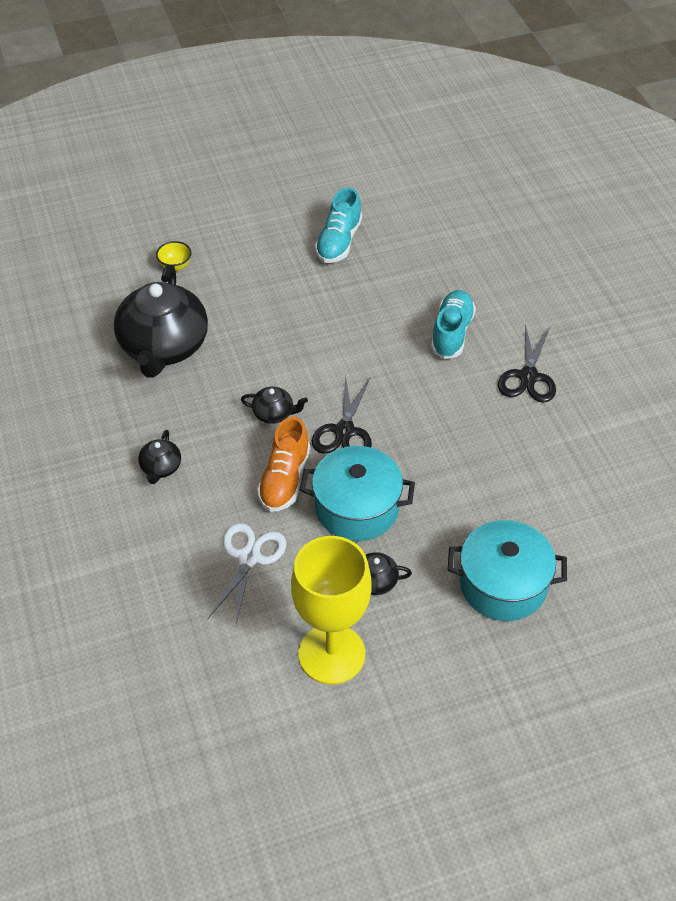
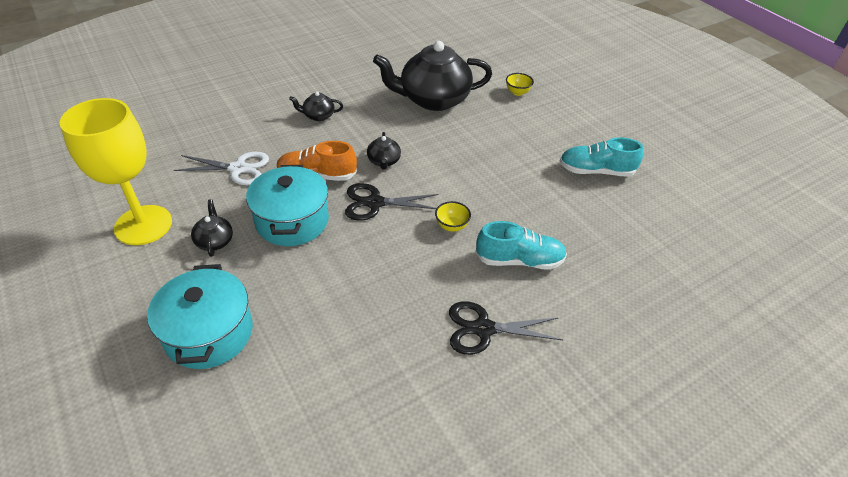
camera: 75 degrees right, 5 degrees down
(395, 373) = (451, 226): none -> yellow bowl

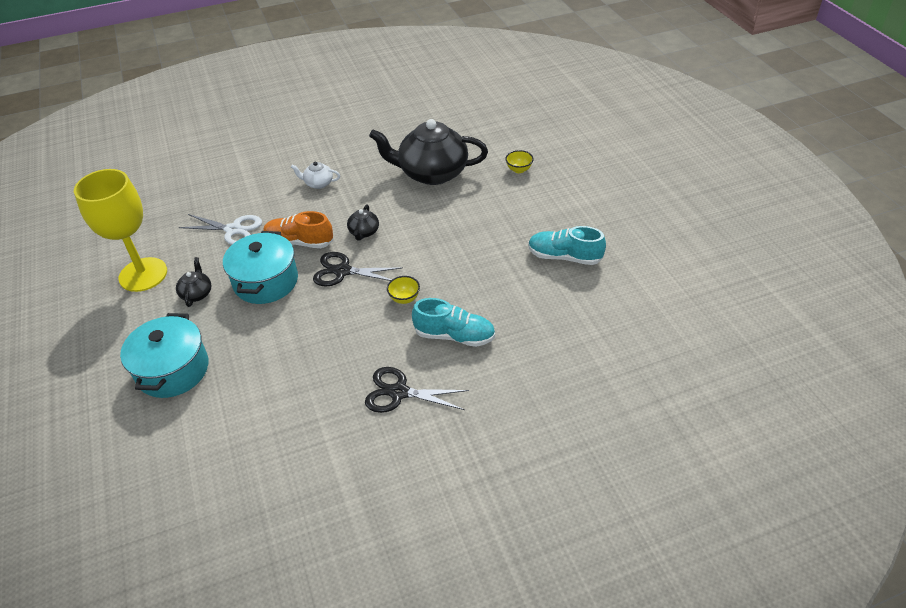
camera: 15 degrees right, 0 degrees up
(318, 116) = (318, 183): black teapot -> white teapot

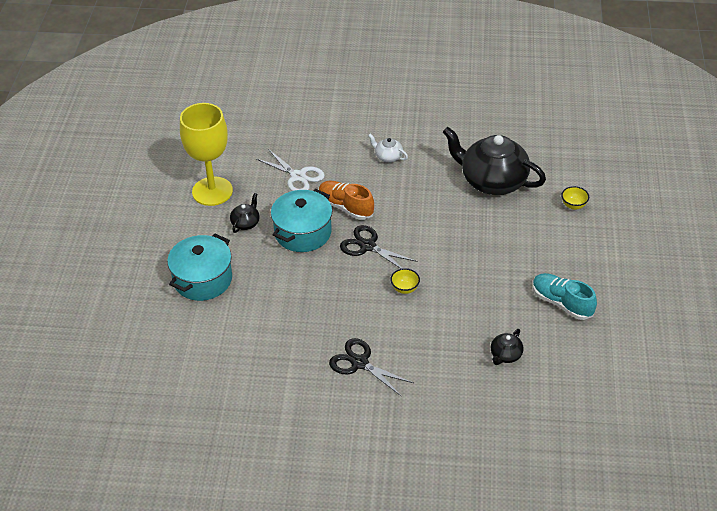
camera: 25 degrees right, 0 degrees up
(364, 232) = (403, 217): black teapot -> black teapot (505, 355)
(454, 336) = (427, 335): turquoise shoe -> none

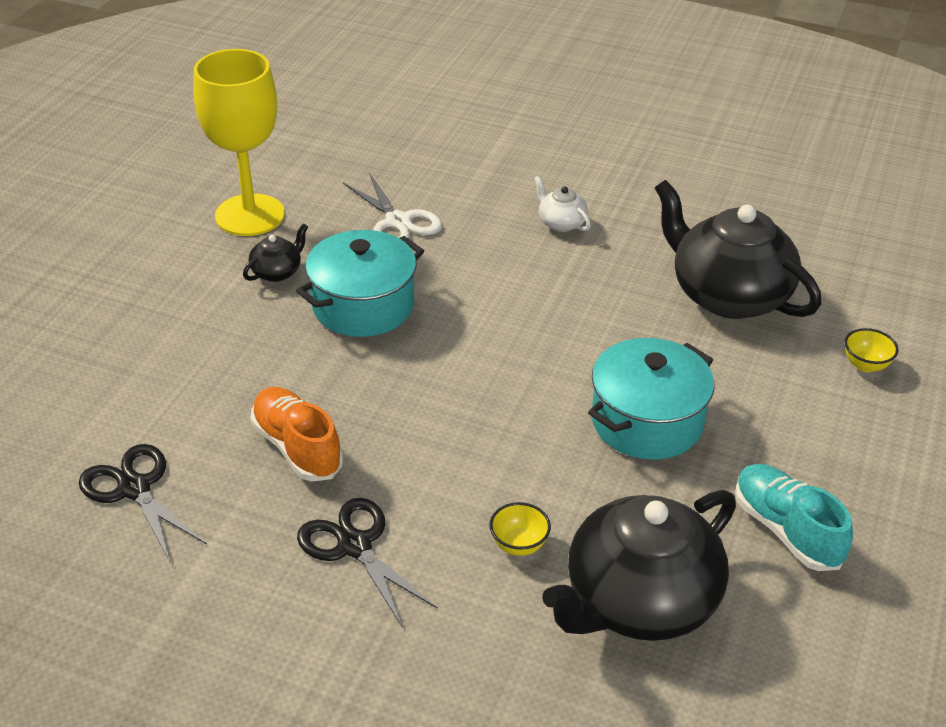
camera: 15 degrees right, 5 degrees down
(203, 279) = (160, 341): turquoise pot -> turquoise pot (647, 421)
(345, 207) = (454, 282): orange shoe -> orange shoe (297, 447)
(368, 246) = (463, 351): black scissors -> black scissors (134, 488)
(405, 289) = (497, 435): yellow bowl -> yellow bowl (519, 545)
(505, 355) = (639, 601): black teapot -> black teapot, size x2.34

